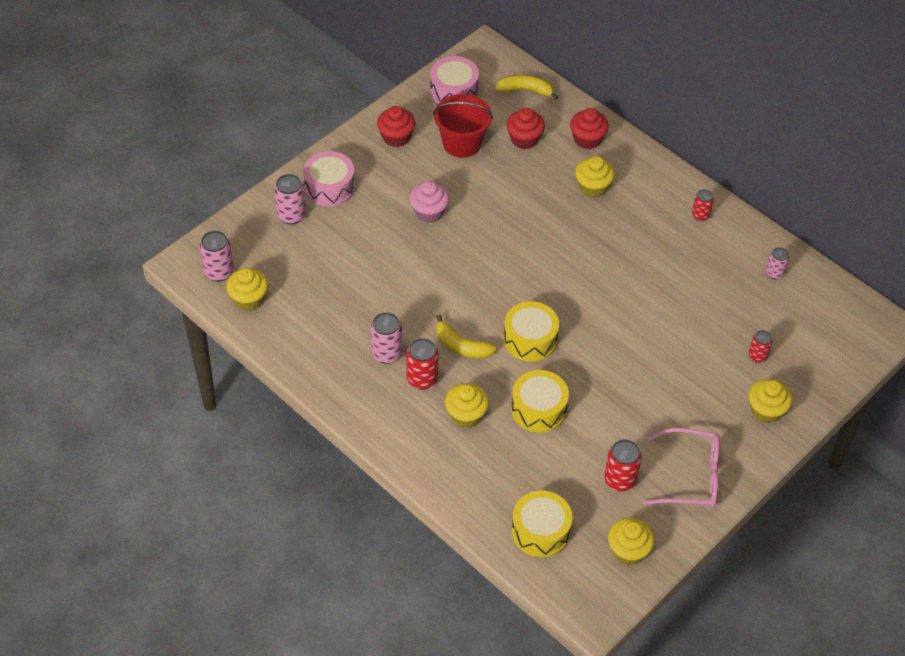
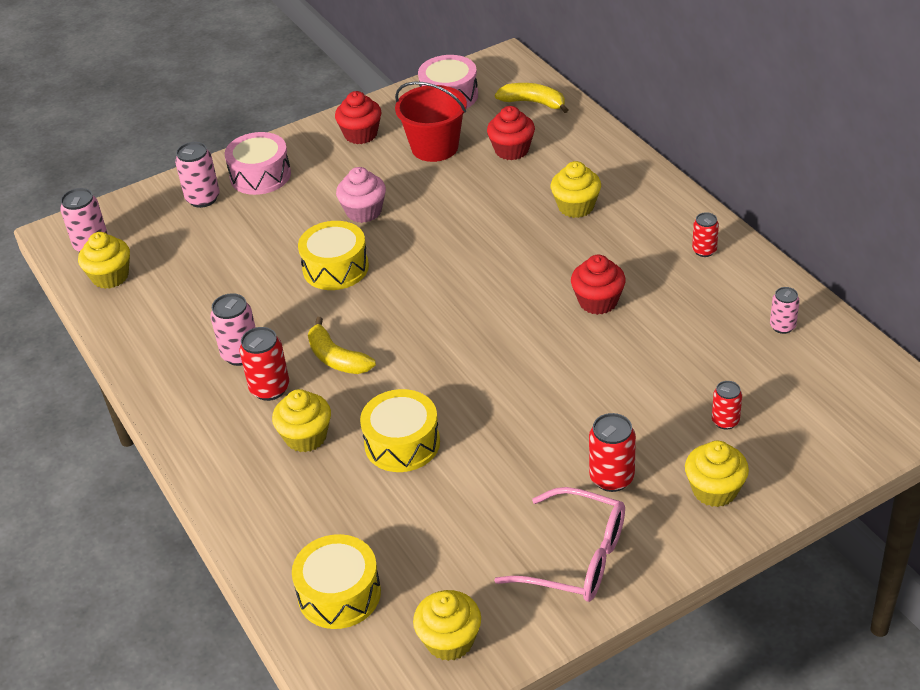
camera: 20 degrees right, 10 degrees down
(530, 339) = (426, 362): yellow drum -> yellow drum (335, 268)
(587, 139) = (589, 157): red cupcake -> red cupcake (598, 301)
(620, 480) = (474, 547): red can -> red can (611, 478)

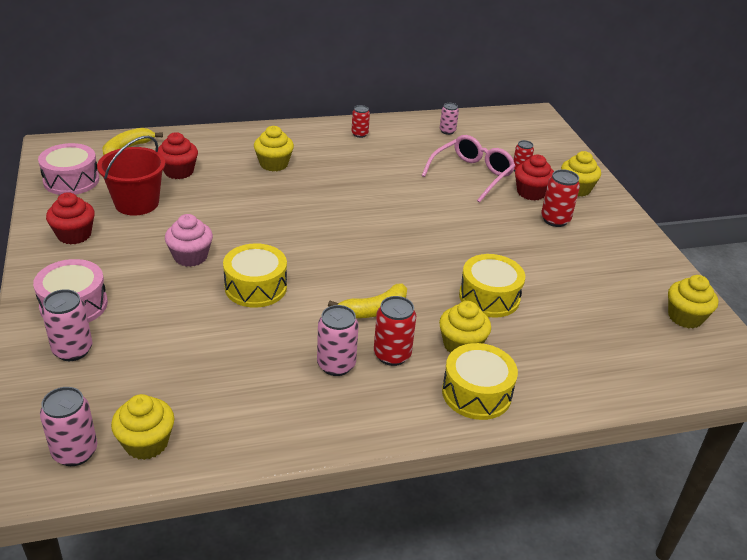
camera: 80 degrees left, 5 degrees down
(339, 594) = (636, 360): yellow drum -> yellow drum (476, 393)
(577, 558) = (621, 250): pink glasses -> pink glasses (472, 174)
(598, 301) = (384, 182): red cupcake -> red cupcake (531, 192)

